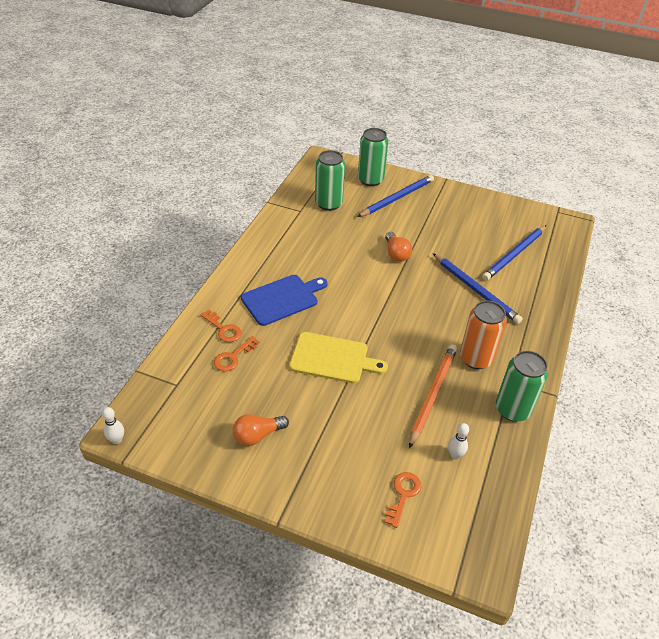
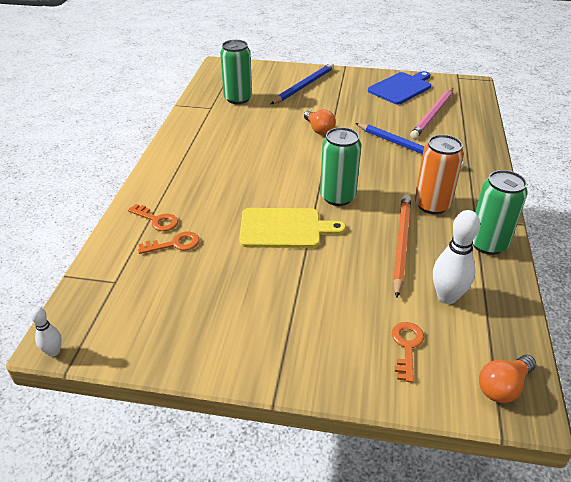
camera: 10 degrees left, 5 degrees down
(233, 357) = (174, 244): orange key -> orange key turned 135 degrees counterclockwise
(257, 435) = (223, 316): orange light bulb -> orange light bulb (503, 386)
(282, 299) = (214, 183): blue cutting board -> blue cutting board (401, 88)
(370, 180) = (273, 75): green can -> green can (337, 197)
(455, 455) = (447, 297): white bowling pin -> white bowling pin, size x1.84
(514, 254) = (433, 115): blue pencil -> pink pencil

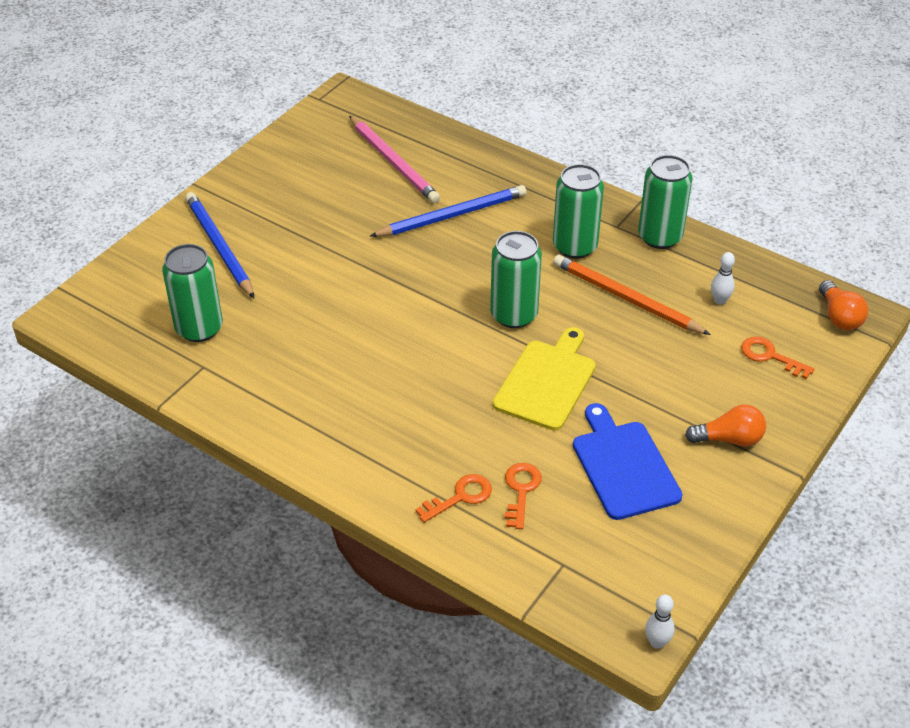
camera: 65 degrees left, 5 degrees up
(319, 129) = (352, 275): orange light bulb -> orange light bulb (729, 439)
(401, 88) = (303, 158): blue cutting board -> blue cutting board (623, 466)
(432, 205) = (575, 246): orange can -> green can
(447, 297) = (719, 300): white bowling pin -> white bowling pin, size x0.54

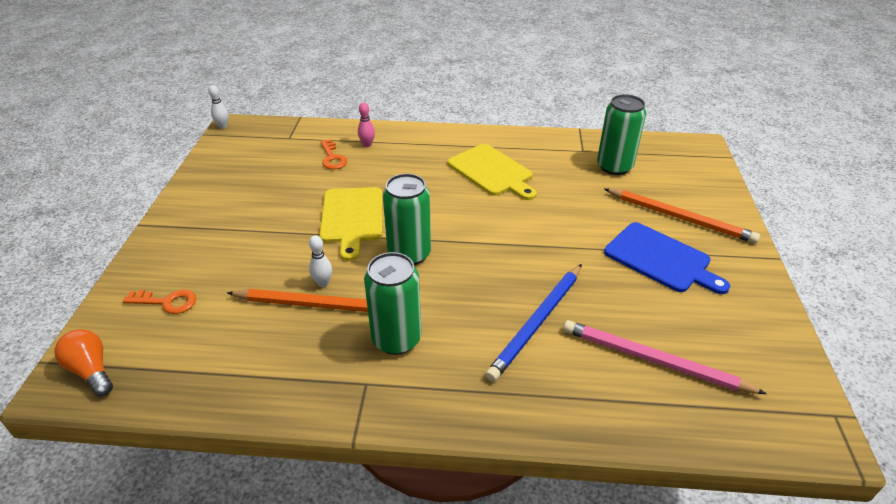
camera: 150 degrees right, 5 degrees down
(219, 247) = (680, 218): blue pencil -> orange pencil
(341, 380) = (492, 171): none -> yellow cutting board
(460, 497) = (367, 145): orange key -> pink bowling pin
(623, 466) = (271, 189): blue cutting board -> blue cutting board (661, 259)
(660, 237) = (312, 390): green can -> none
(719, 300) = (225, 338): white bowling pin -> white bowling pin (323, 283)
(729, 439) = (196, 228): orange light bulb -> none

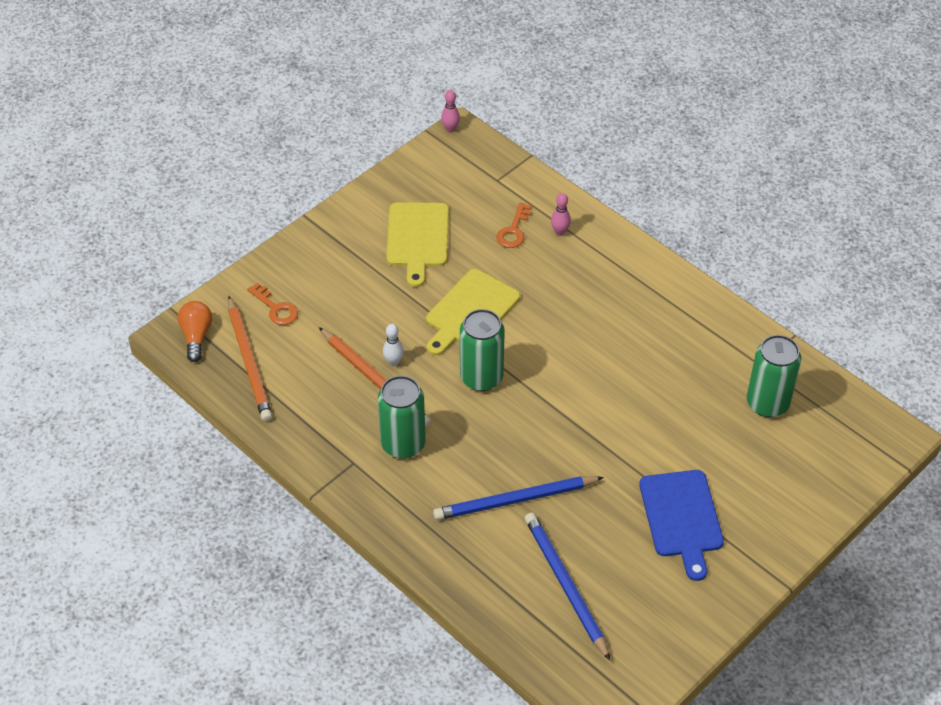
camera: 40 degrees right, 10 degrees up
(223, 126) = (450, 129): white bowling pin -> pink bowling pin
(492, 171) = (642, 336): yellow cutting board -> yellow cutting board (418, 238)
(653, 360) = (565, 585): pink pencil -> blue pencil
(680, 218) = (754, 494): orange pencil -> orange pencil (249, 362)

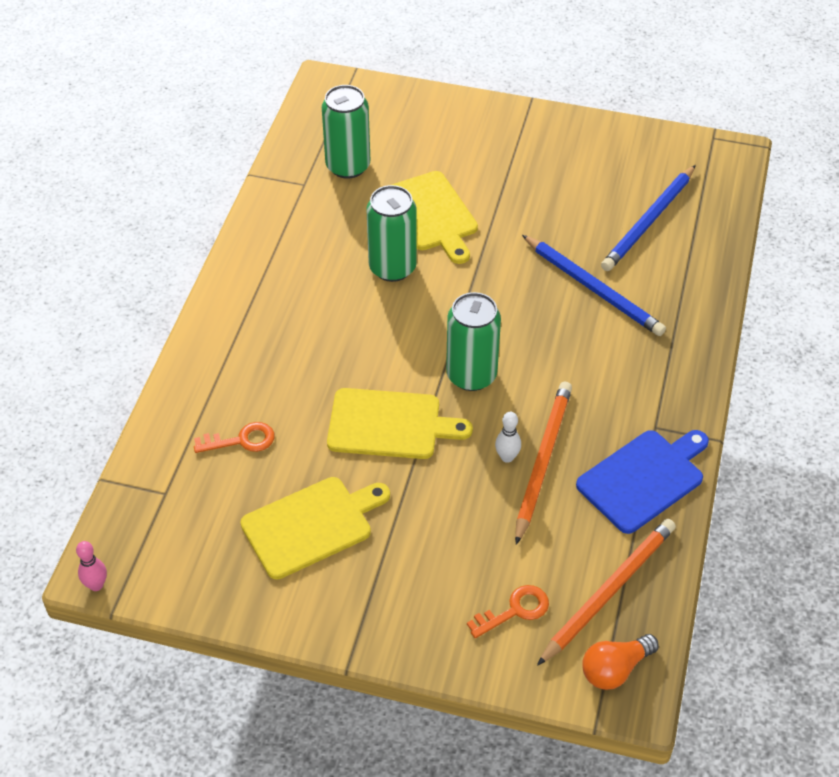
camera: 120 degrees left, 0 degrees up
(275, 308) = (514, 611): orange key -> orange key turned 45 degrees clockwise
(403, 444) = (601, 398): green can -> green can (392, 267)
(560, 232) = (218, 398): pink bowling pin -> none
(671, 433) = (431, 214): none -> yellow cutting board
(682, 518) = (518, 177): blue cutting board -> blue cutting board (643, 478)

